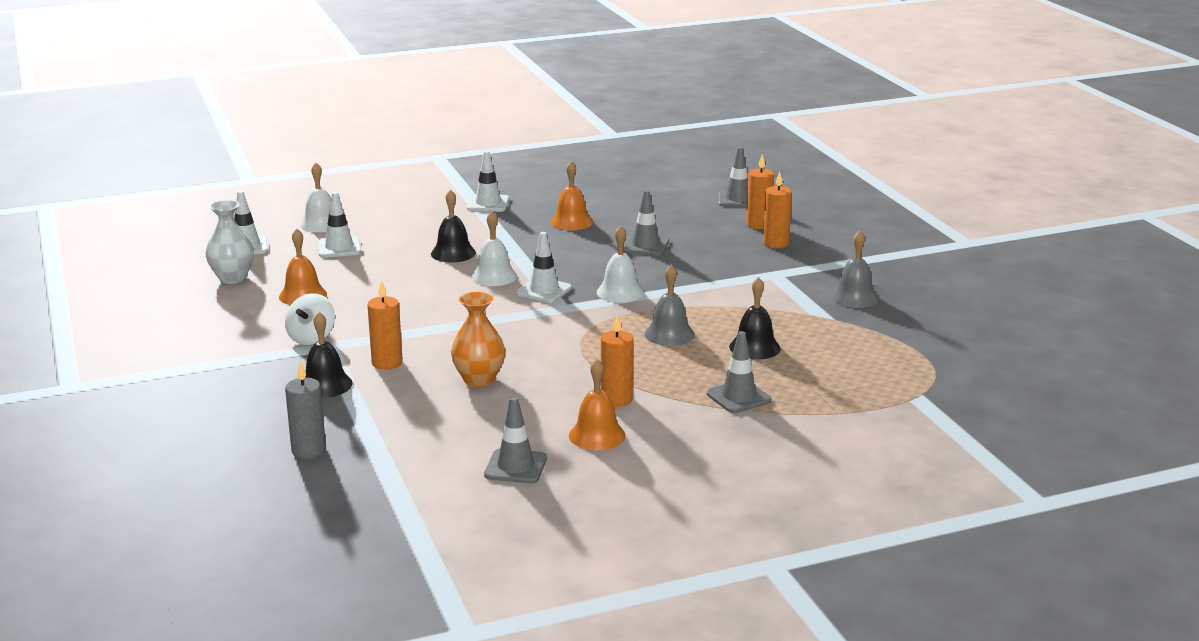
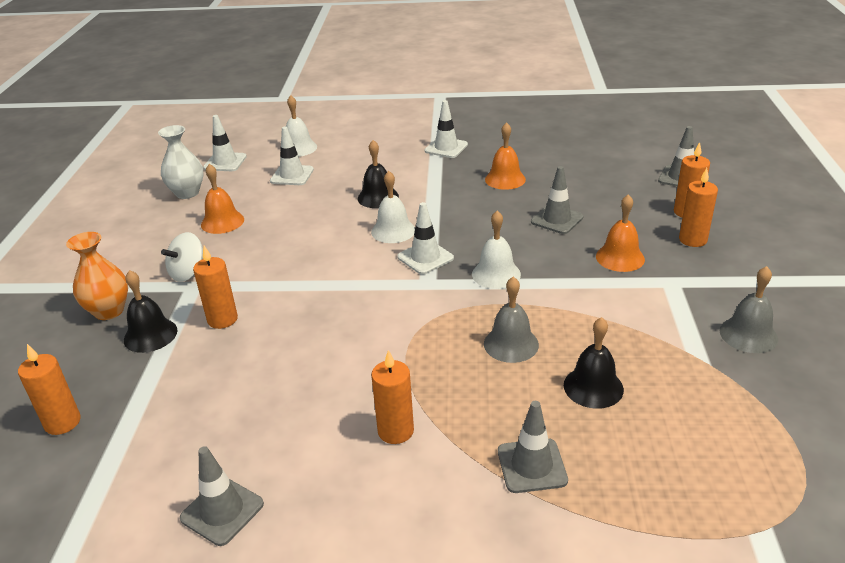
camera: 25 degrees right, 10 degrees up
(308, 451) = (62, 422): grey candle -> orange candle
(479, 380) = (284, 363): orange vase -> orange vase (109, 311)
(597, 435) = (338, 484): orange bell -> orange bell (620, 258)

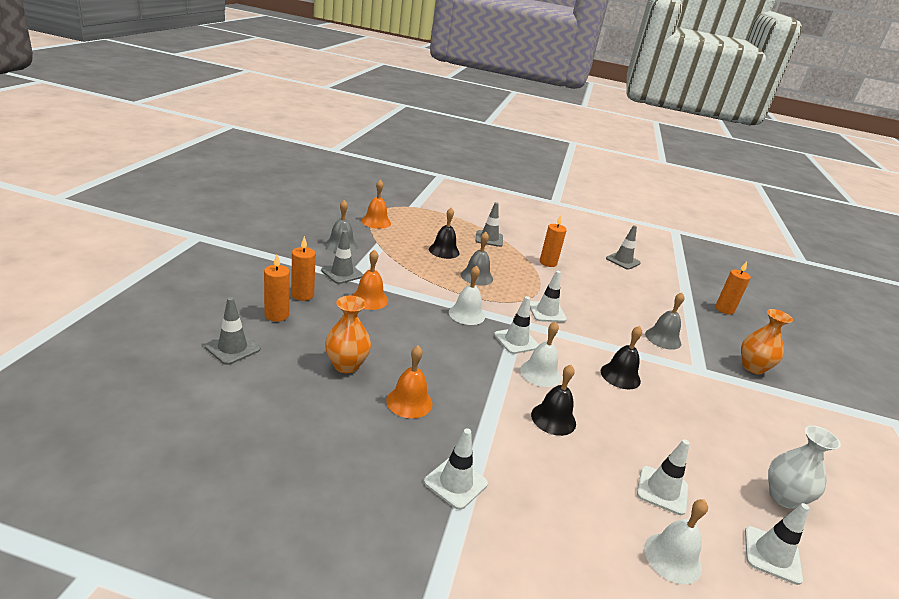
camera: 175 degrees left, 5 degrees down
(150, 335) = (708, 342): black bell -> black bell (620, 376)
(188, 273) = (711, 383): white spinning top -> none
(222, 222) = (712, 434): orange bell -> orange bell (376, 222)
(222, 319) = (663, 338): orange candle -> grey bell
(391, 311) = (547, 312): none -> white traffic cone
(557, 219) = (391, 341): grey traffic cone -> grey traffic cone (342, 273)
(577, 190) = (346, 365): none -> orange vase

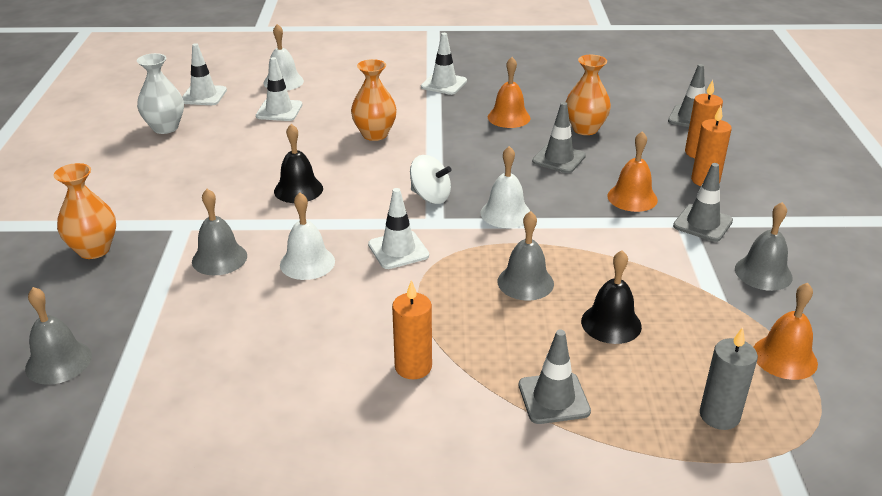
camera: 170 degrees right, 5 degrees up
(425, 218) = (719, 416): none -> grey candle
(516, 341) = (430, 196): white traffic cone -> white spinning top
(540, 373) = (394, 169): white bell -> white bell (307, 263)
(553, 419) = (375, 134): black bell -> orange vase
(623, 261) = (240, 445): grey traffic cone -> grey traffic cone (559, 159)
(724, 309) = (58, 362): orange candle -> grey bell

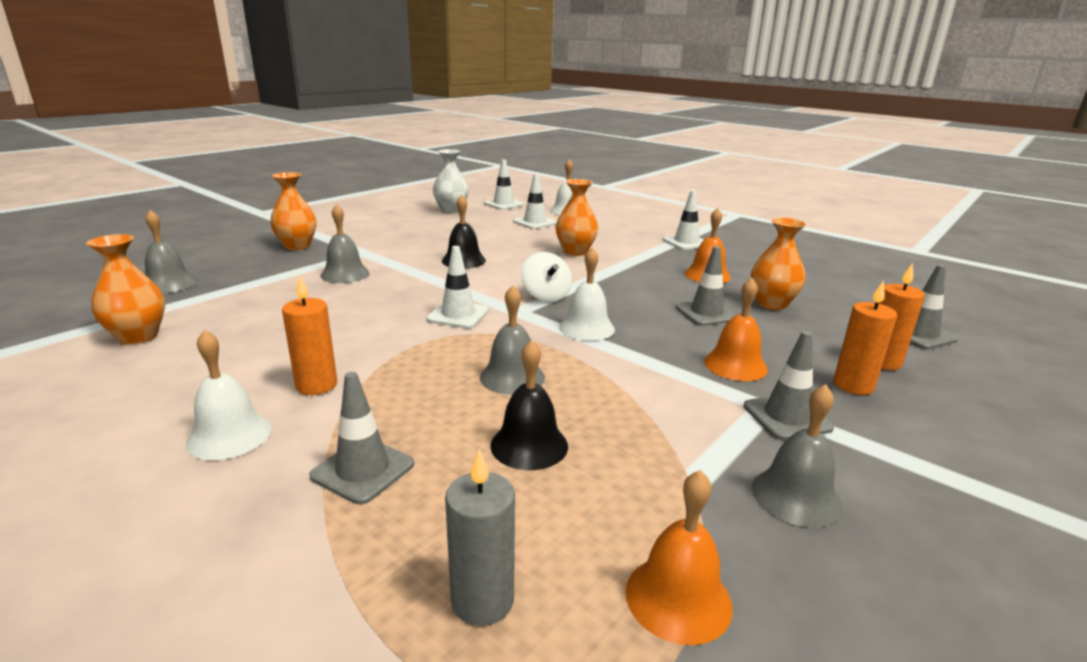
camera: 40 degrees right, 10 degrees down
(171, 422) = (138, 337): none -> orange vase
(307, 263) = (386, 297): white bell -> white bell (229, 436)

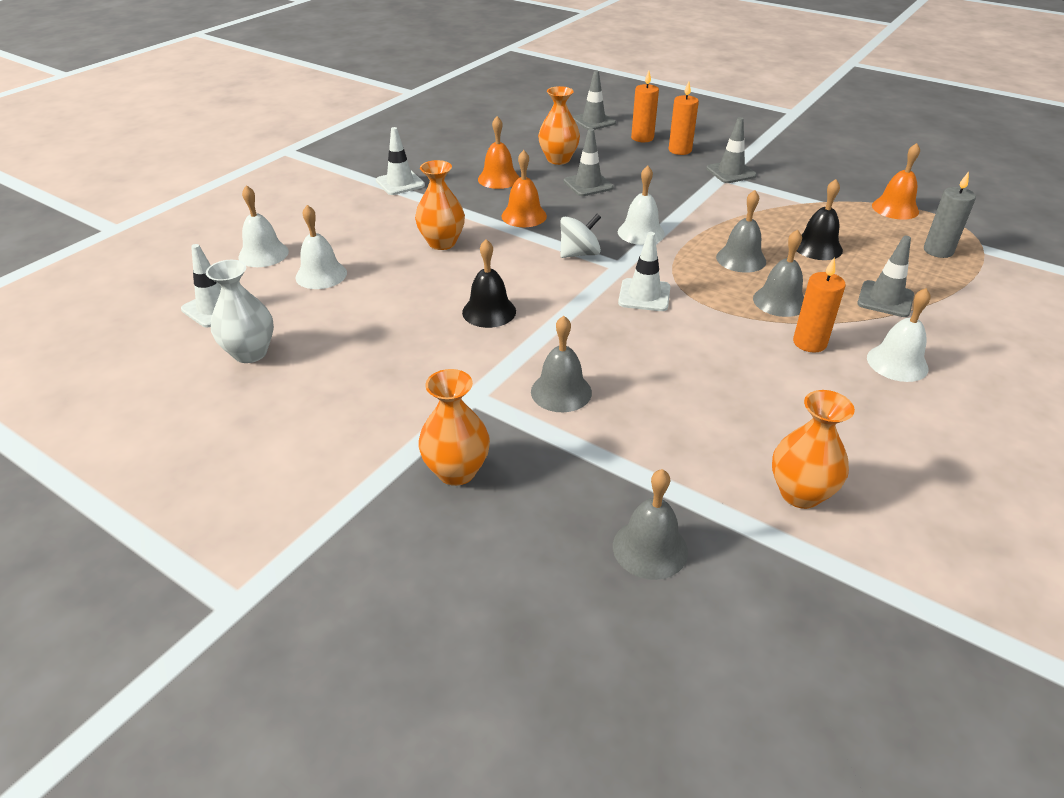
camera: 95 degrees left, 15 degrees up
(535, 222) = (321, 275): white traffic cone -> white bell
(735, 365) = (673, 181): orange bell -> orange bell (524, 216)
(796, 496) = (804, 178): grey bell -> grey bell (780, 301)

